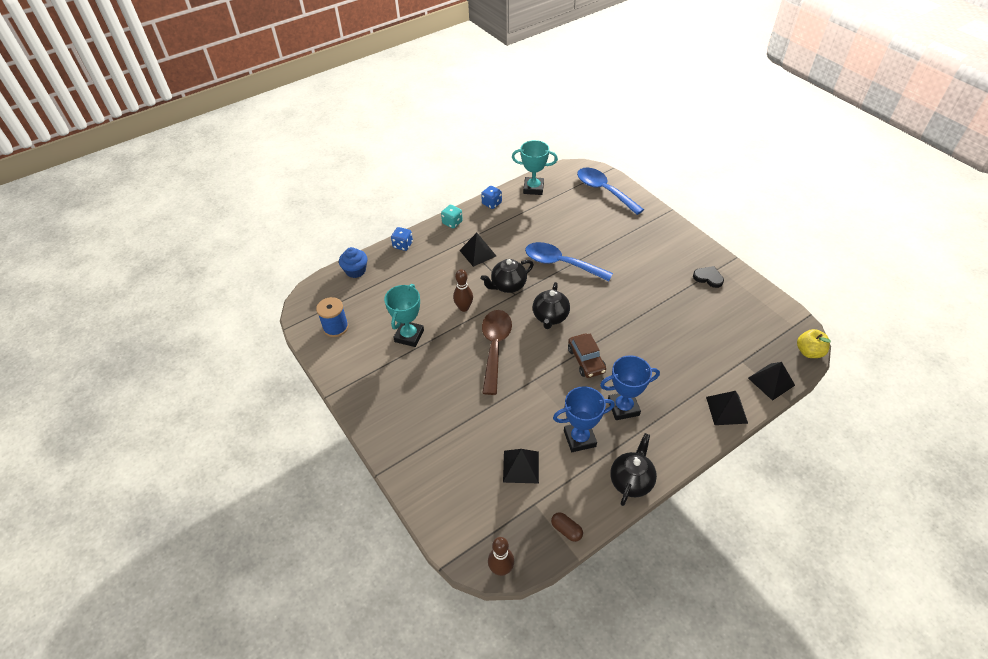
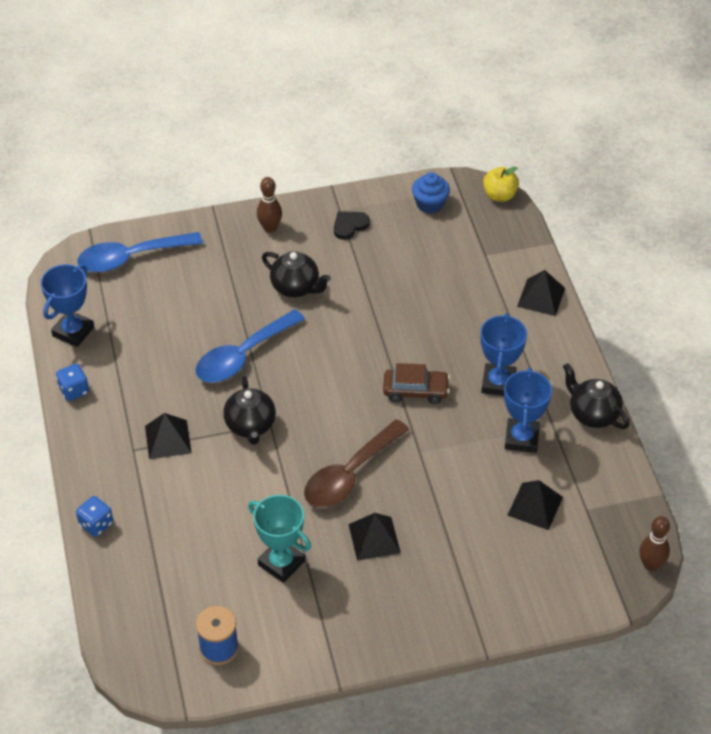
camera: 70 degrees left, 0 degrees up
(355, 271) = (115, 597): blue cupcake -> blue cupcake (430, 204)
(452, 223) = (85, 450): turquoise dice -> none
(464, 308) = (264, 487): brown bowling pin -> brown bowling pin (270, 228)
(495, 347) = (349, 474): brown spoon -> brown spoon turned 75 degrees counterclockwise
(533, 188) = (73, 332): turquoise trophy -> blue trophy
(550, 317) = (330, 400): black teapot -> black teapot (296, 287)
(566, 530) = (628, 492): brown capsule -> none
(771, 381) = (522, 244): black pyramid -> black pyramid (374, 538)

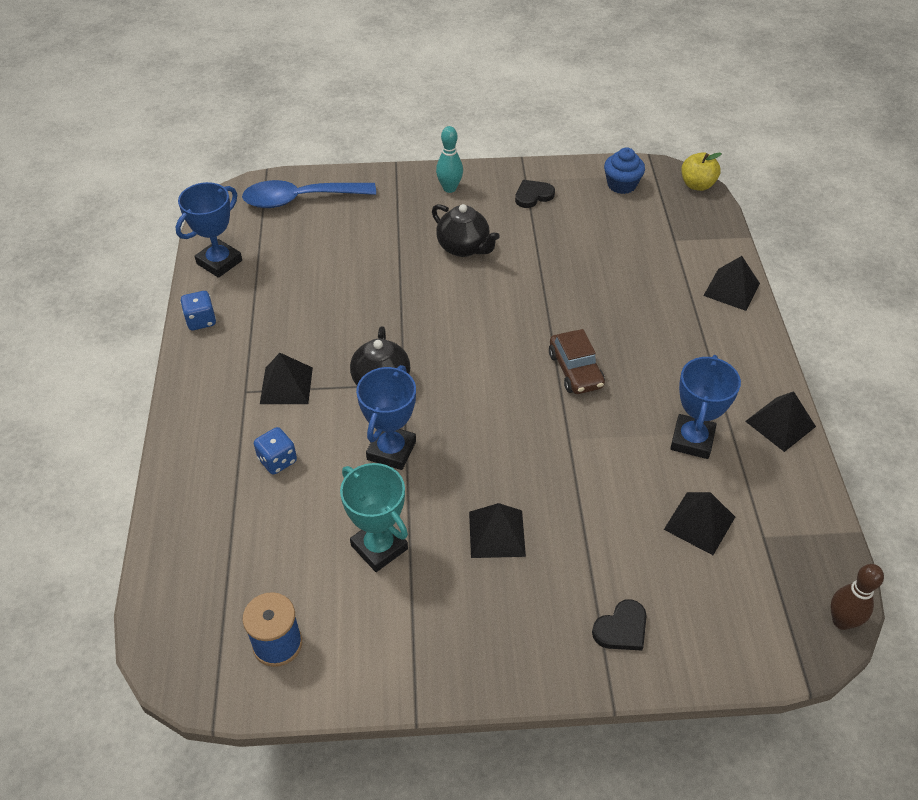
camera: 10 degrees right, 0 degrees up
(96, 524) = (178, 468): blue dice -> blue dice (277, 460)
(243, 356) = (391, 308): blue spoon -> none
(270, 228) = (449, 188): brown bowling pin -> turquoise bowling pin
(349, 474) = (482, 453): brown spoon -> none
(415, 391) = (575, 370): brown car -> brown car turned 60 degrees clockwise
(484, 596) = (621, 628): none -> black heart
(498, 383) = (672, 374): blue trophy -> blue trophy (391, 450)
(592, 414) = (780, 423): black teapot -> black pyramid

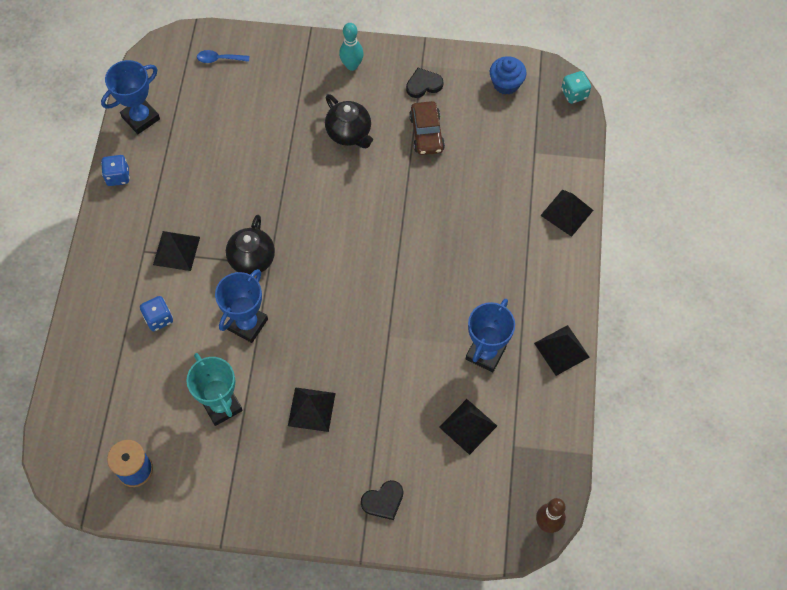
camera: 10 degrees right, 15 degrees up
(300, 199) = (219, 59): blue spoon -> blue spoon, size x0.45
(575, 370) = (411, 273): brown car -> brown car (426, 133)
(697, 185) = (574, 94): yellow apple -> turquoise dice

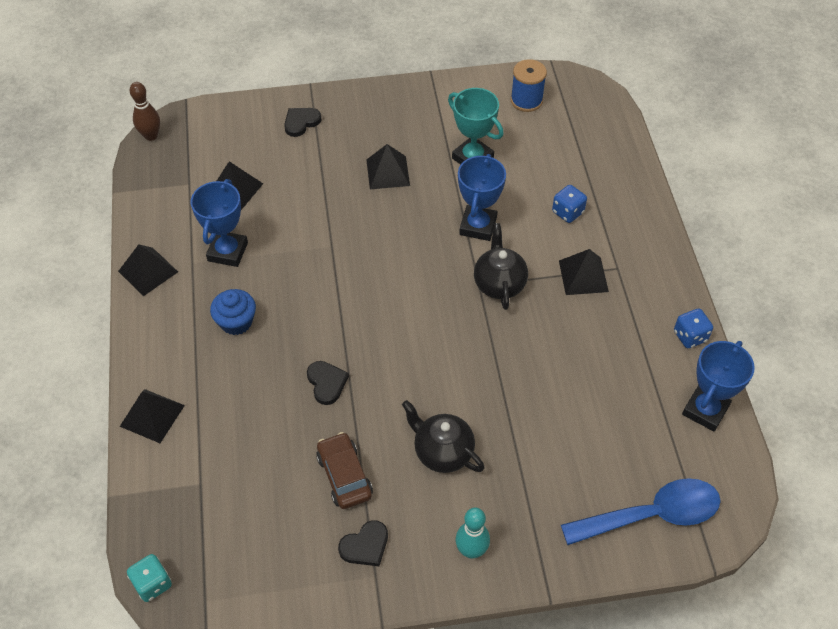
camera: 165 degrees right, 10 degrees down
(219, 59) = (651, 515): blue spoon -> blue spoon, size x2.23
(423, 207) = (326, 383): none -> black heart
(506, 84) = (251, 576): blue cupcake -> blue cupcake (236, 322)

